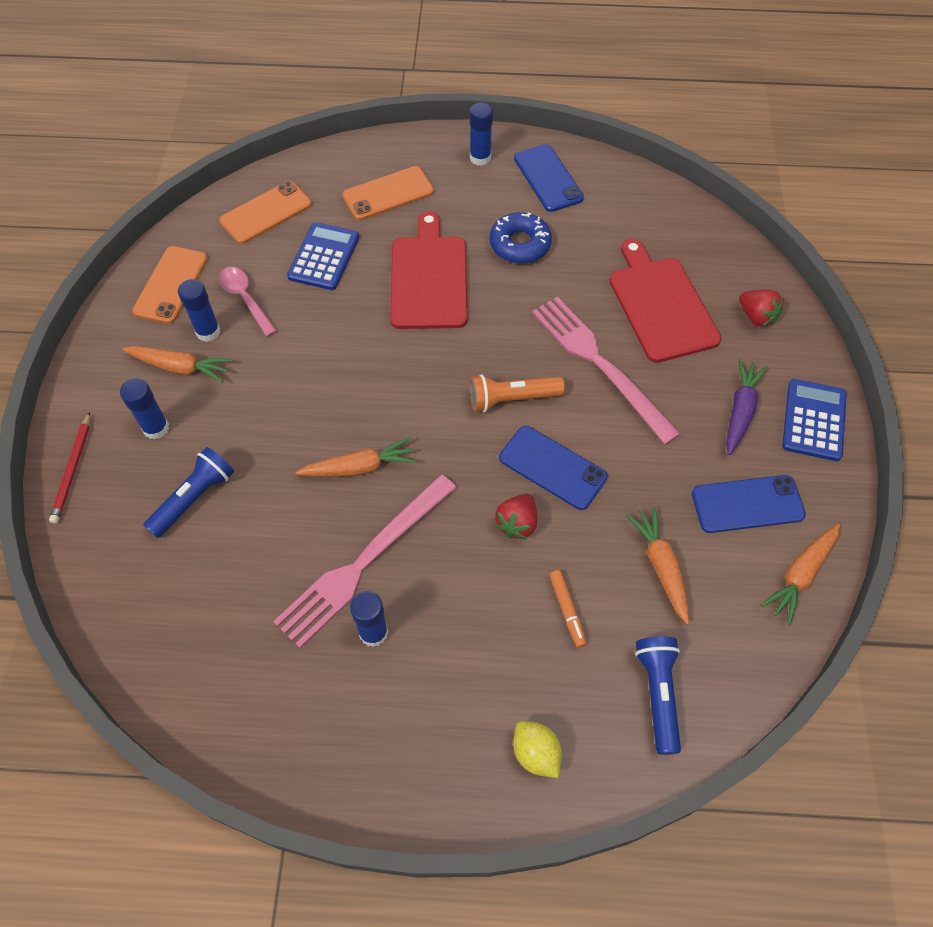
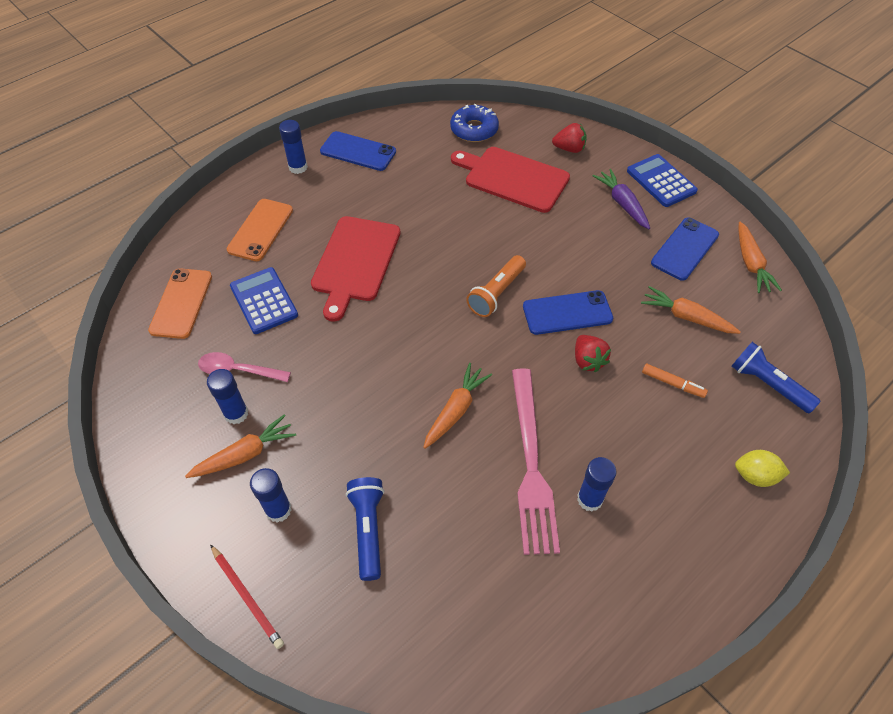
camera: 45 degrees left, 5 degrees down
(171, 285) = (164, 405): orange phone -> none
(429, 278) = (355, 262): red cutting board -> red cutting board turned 120 degrees counterclockwise
(520, 244) = (389, 201): blue donut -> blue donut (474, 129)
(599, 364) = (520, 235): pink fork -> none

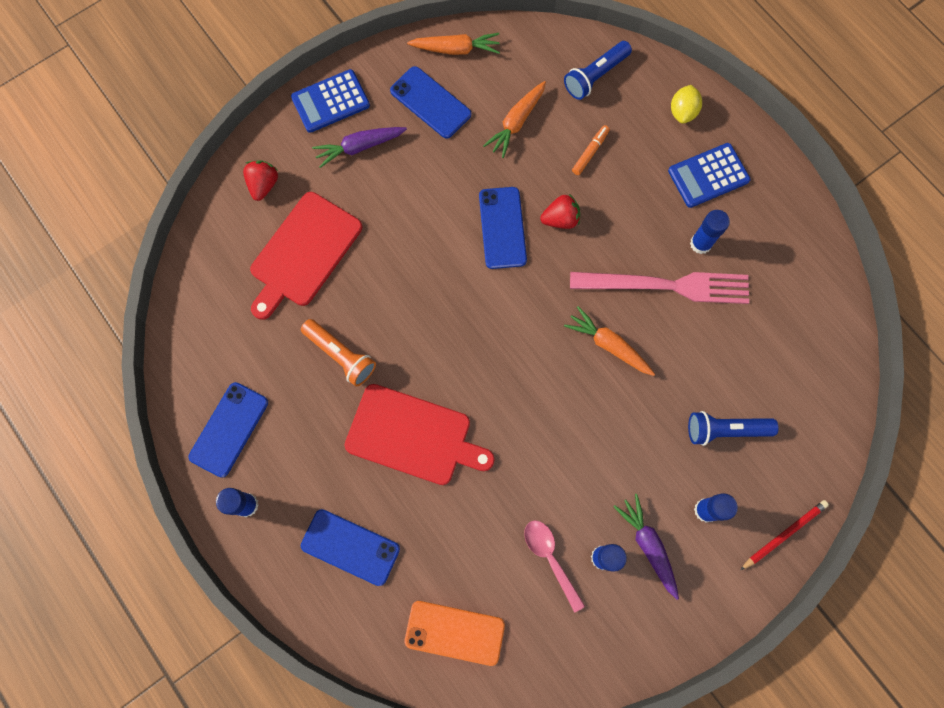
camera: 85 degrees left, 20 degrees up
(238, 370) = (550, 559): pink spoon -> pink spoon turned 135 degrees clockwise
(245, 454) = (648, 545): orange carrot -> purple carrot
(260, 230) = (350, 547): orange phone -> blue phone
(264, 301) = (459, 537): blue calculator -> blue calculator (708, 176)
(474, 129) = (211, 287): blue donut -> none
(496, 293) = (471, 291): orange flashlight -> orange flashlight (341, 355)

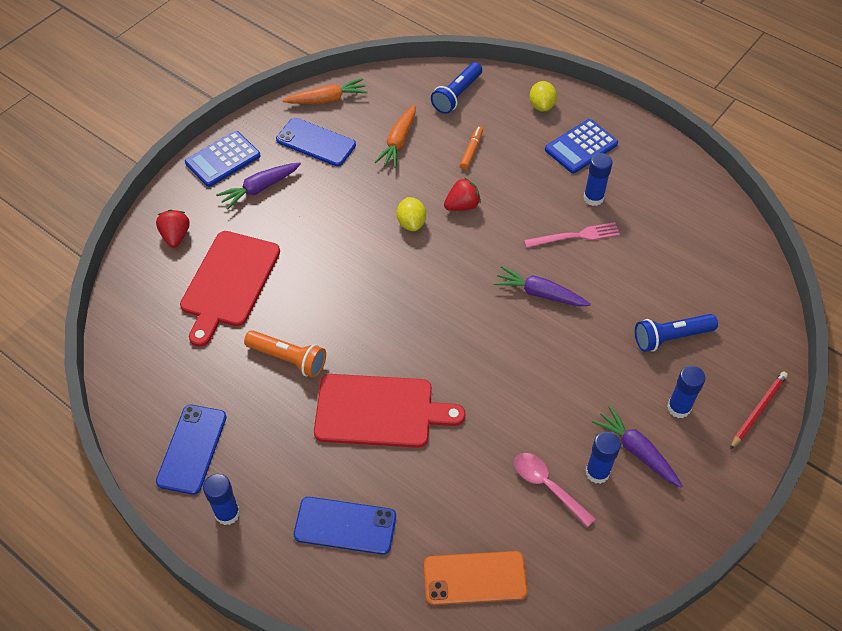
camera: 15 degrees left, 20 degrees down
(502, 228) = (411, 223): blue phone -> yellow lemon
(608, 345) = (540, 293): orange carrot -> purple carrot
(666, 286) = (575, 236): pink fork -> pink fork, size x0.57

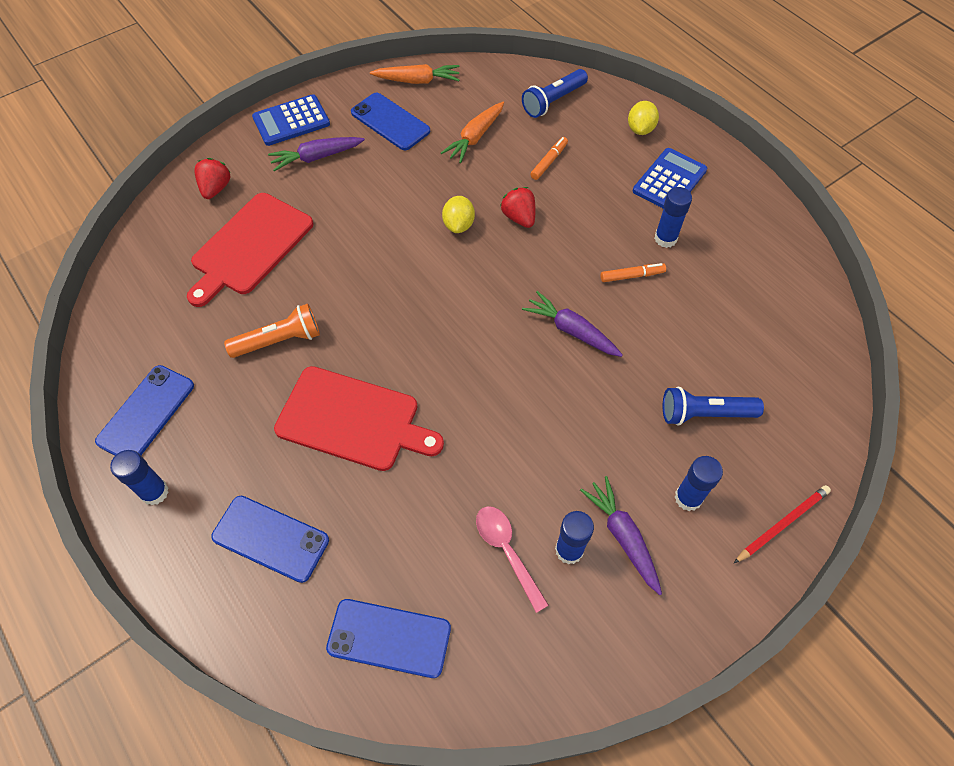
camera: 15 degrees right, 5 degrees up
(288, 359) = (279, 340): orange flashlight -> orange flashlight turned 60 degrees counterclockwise
(462, 206) = (519, 217): red strawberry -> red strawberry turned 105 degrees counterclockwise
(475, 578) = (389, 638): orange phone -> blue phone
(575, 236) = (631, 276): pink fork -> orange marker
(581, 147) = (669, 181): blue calculator -> blue calculator turned 150 degrees clockwise

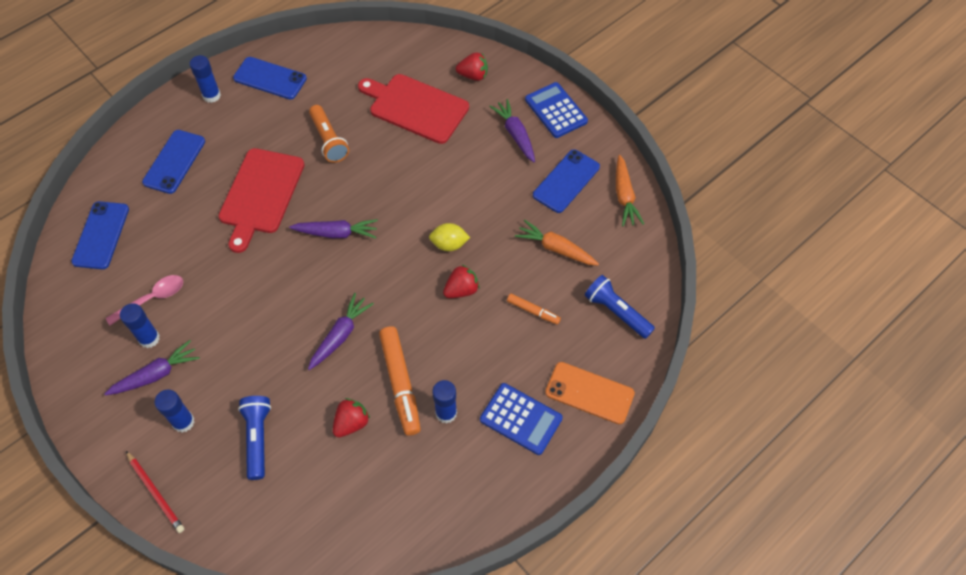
camera: 85 degrees right, 0 degrees up
(428, 333) = (336, 233): none -> purple carrot
(631, 276) = (400, 383): orange marker -> orange marker, size x1.93
(640, 129) = (589, 393): yellow lemon -> orange phone
(681, 321) = (351, 423): none -> red strawberry

